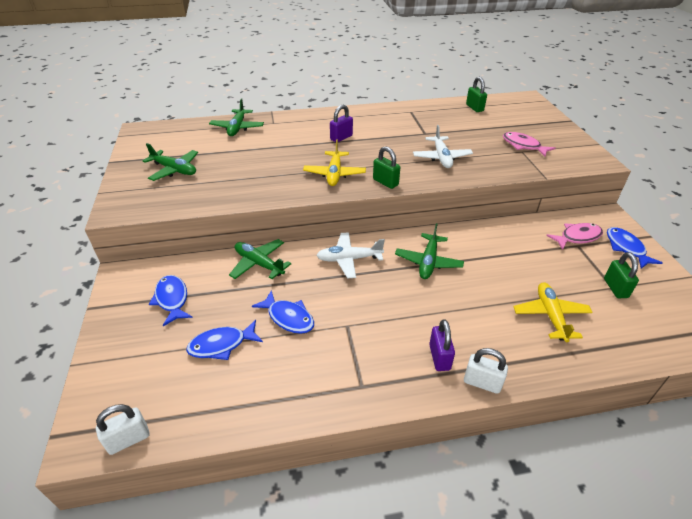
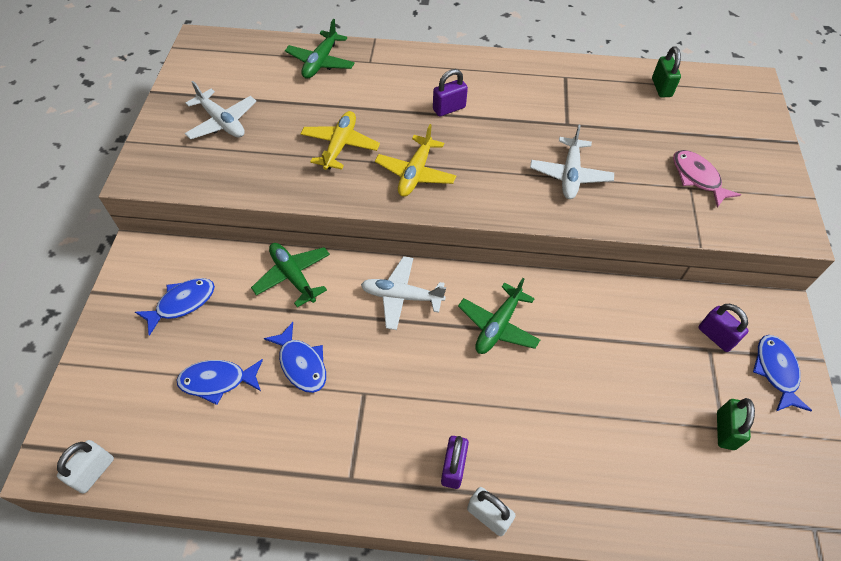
camera: 15 degrees right, 15 degrees up
(128, 439) = (94, 472): white padlock -> white padlock turned 45 degrees counterclockwise
(172, 299) = (182, 303): blue fish -> blue fish turned 60 degrees clockwise
(174, 170) = (222, 122): green plane -> white plane
(385, 182) = (476, 203): green padlock -> none
(550, 316) = (617, 448): yellow plane -> yellow plane (340, 146)
(577, 237) = (716, 336): pink fish -> purple padlock

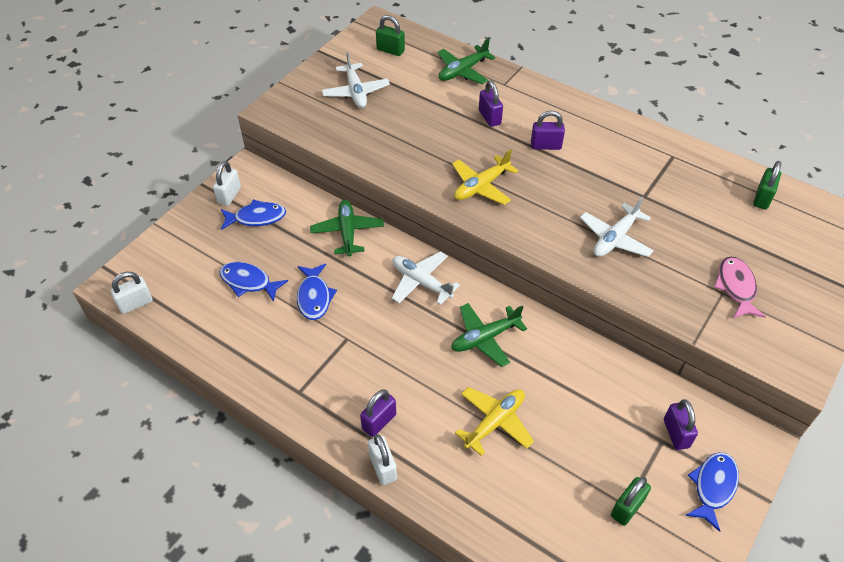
camera: 30 degrees right, 5 degrees down
(134, 291) = (229, 195): none -> white padlock
(232, 65) = (390, 50): none -> green padlock
(340, 146) = (435, 142): yellow plane -> yellow plane (495, 422)
(377, 100) = (489, 117): none -> purple padlock

